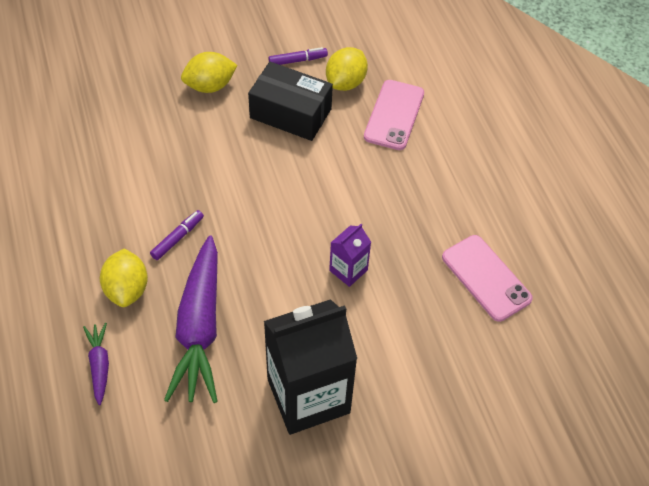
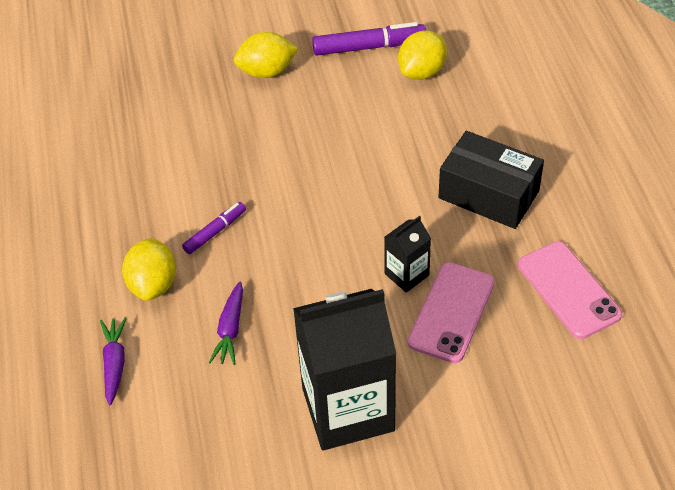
camera: 10 degrees right, 5 degrees down
(199, 328) = (230, 329): purple carrot -> purple carrot, size x0.47
(290, 113) = (355, 103): black box -> black box (488, 194)
(298, 60) = (369, 47): purple marker -> purple marker, size x1.67
(348, 270) = (406, 274): purple carton -> black carton
(394, 115) = (475, 108): pink phone -> pink phone (451, 312)

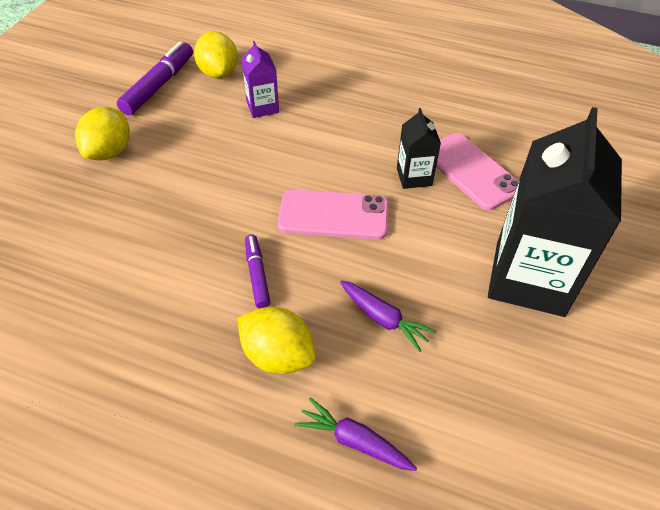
camera: 60 degrees left, 0 degrees up
(404, 126) = (262, 107): none -> purple carton
(488, 194) = (373, 100): black box -> none
(568, 290) = (494, 107): pink phone -> pink phone (333, 215)

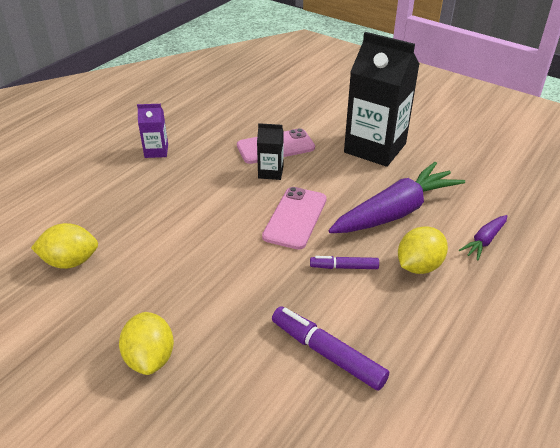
camera: 75 degrees left, 10 degrees down
(109, 152) = (150, 358): yellow lemon -> yellow lemon turned 45 degrees clockwise
(159, 85) = (60, 310): purple marker -> purple marker (327, 353)
(262, 107) = (144, 238): purple carton -> purple carton (156, 151)
(383, 319) = (395, 212): purple carrot -> purple carrot, size x2.14

